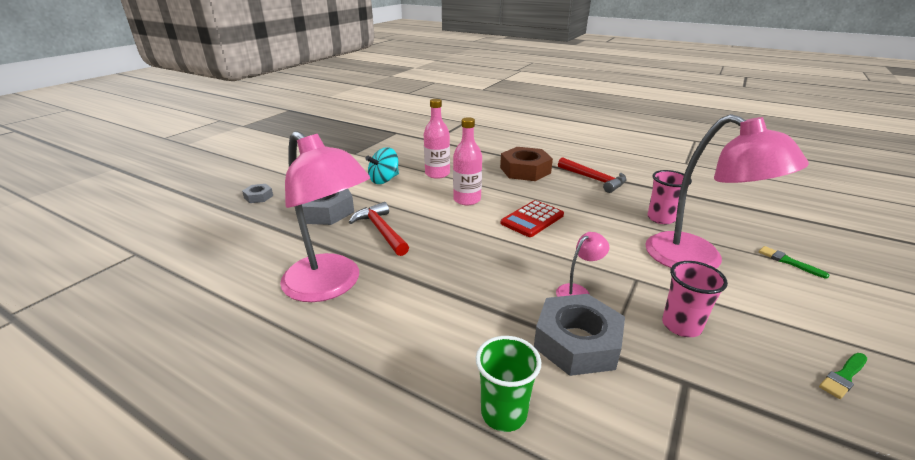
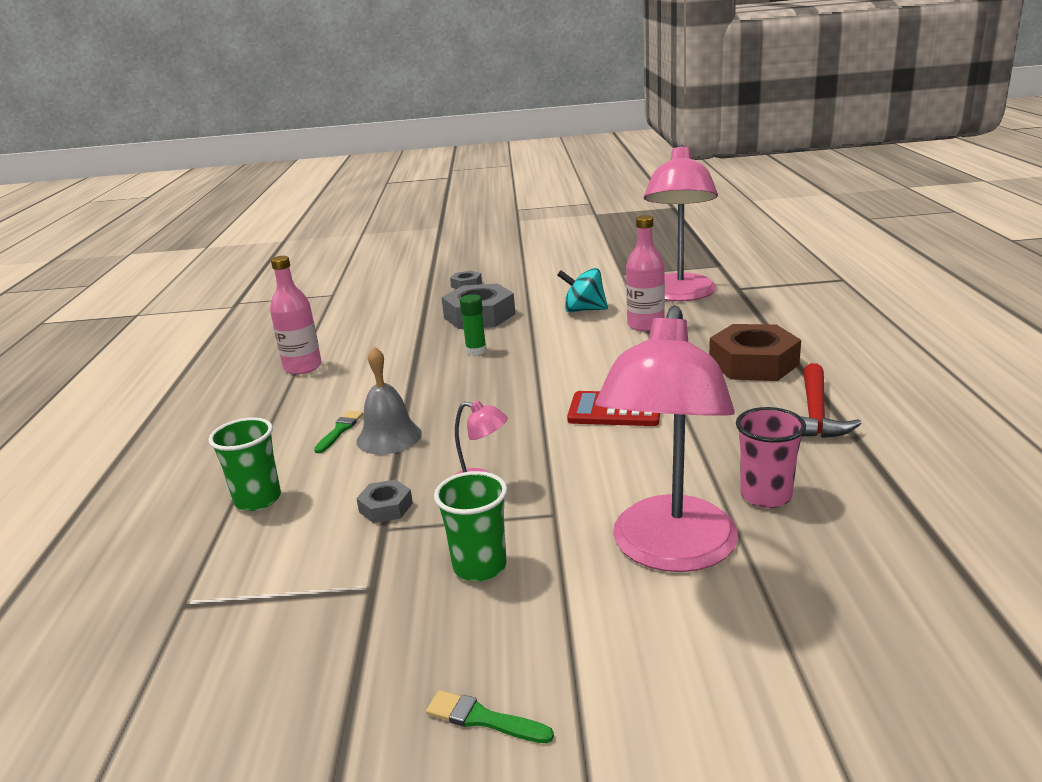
camera: 60 degrees right, 5 degrees down
(331, 286) = (362, 370): pink lamp -> pink lamp (679, 295)
(381, 231) = (476, 351): red hammer -> green glue stick
(467, 199) = (606, 362): pink bottle -> pink bottle (303, 367)
(469, 308) = (389, 437): none -> grey bell
(577, 342) = (386, 507): grey nut -> grey nut, size x0.48
(681, 326) = (479, 566): pink cup -> green cup
(788, 261) = (787, 643): green brush -> green brush (340, 430)

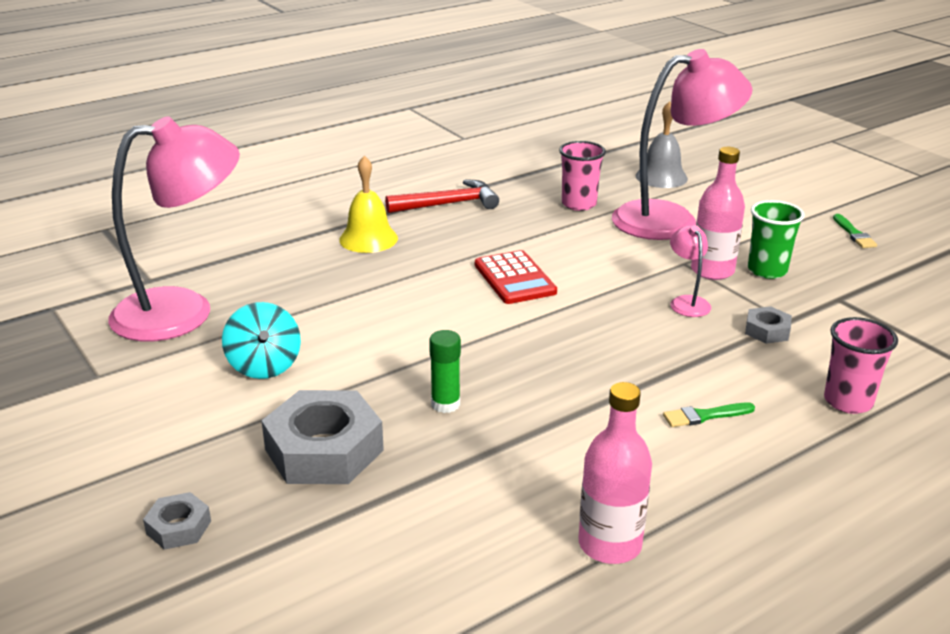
camera: 125 degrees left, 5 degrees up
(258, 499) = (848, 401): green cup -> pink cup
(389, 437) = (680, 377): grey bell -> grey bell (661, 177)
(645, 325) = (298, 311): pink bottle -> pink bottle (712, 271)
(753, 363) = (368, 239): brown nut -> yellow bell

